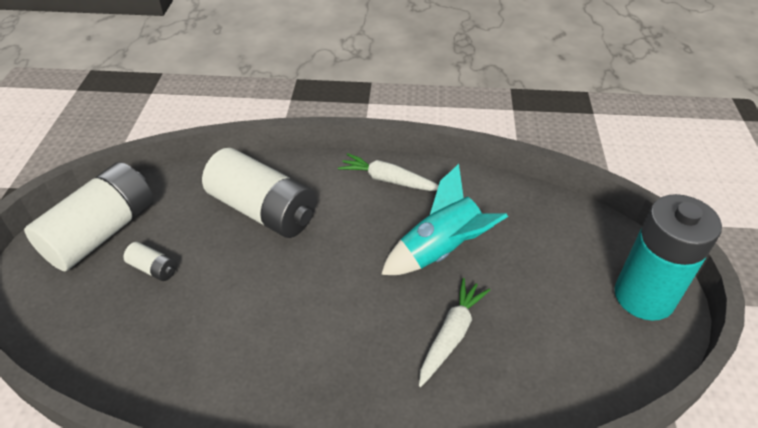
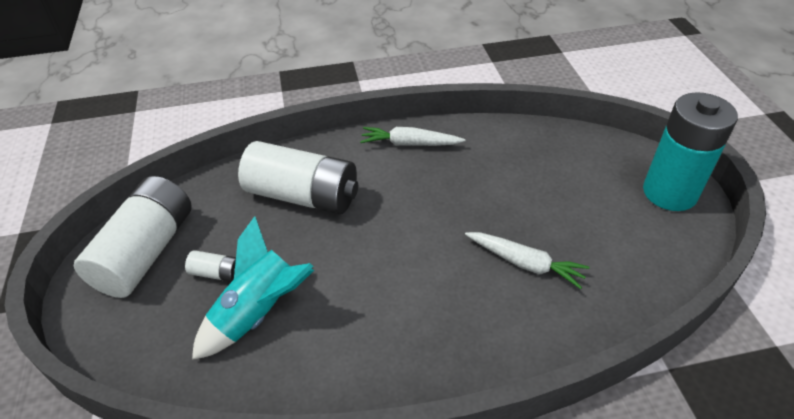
camera: 15 degrees left, 0 degrees up
(441, 251) = (484, 195): turquoise rocket -> turquoise rocket (259, 313)
(451, 335) = (525, 263): white carrot -> white carrot turned 105 degrees clockwise

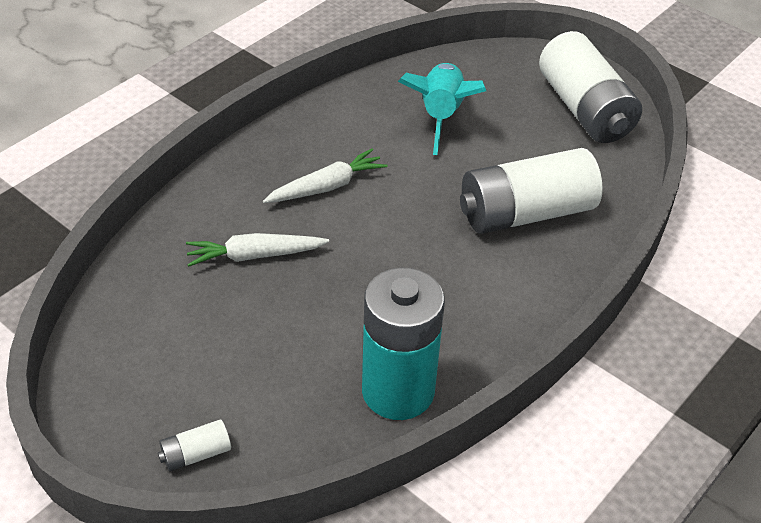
camera: 140 degrees right, 0 degrees up
(217, 273) = (509, 123): white battery -> white battery (196, 454)
(410, 144) = (488, 330): white carrot -> white carrot (327, 187)
(669, 193) = (130, 425): turquoise battery -> turquoise battery (398, 391)

